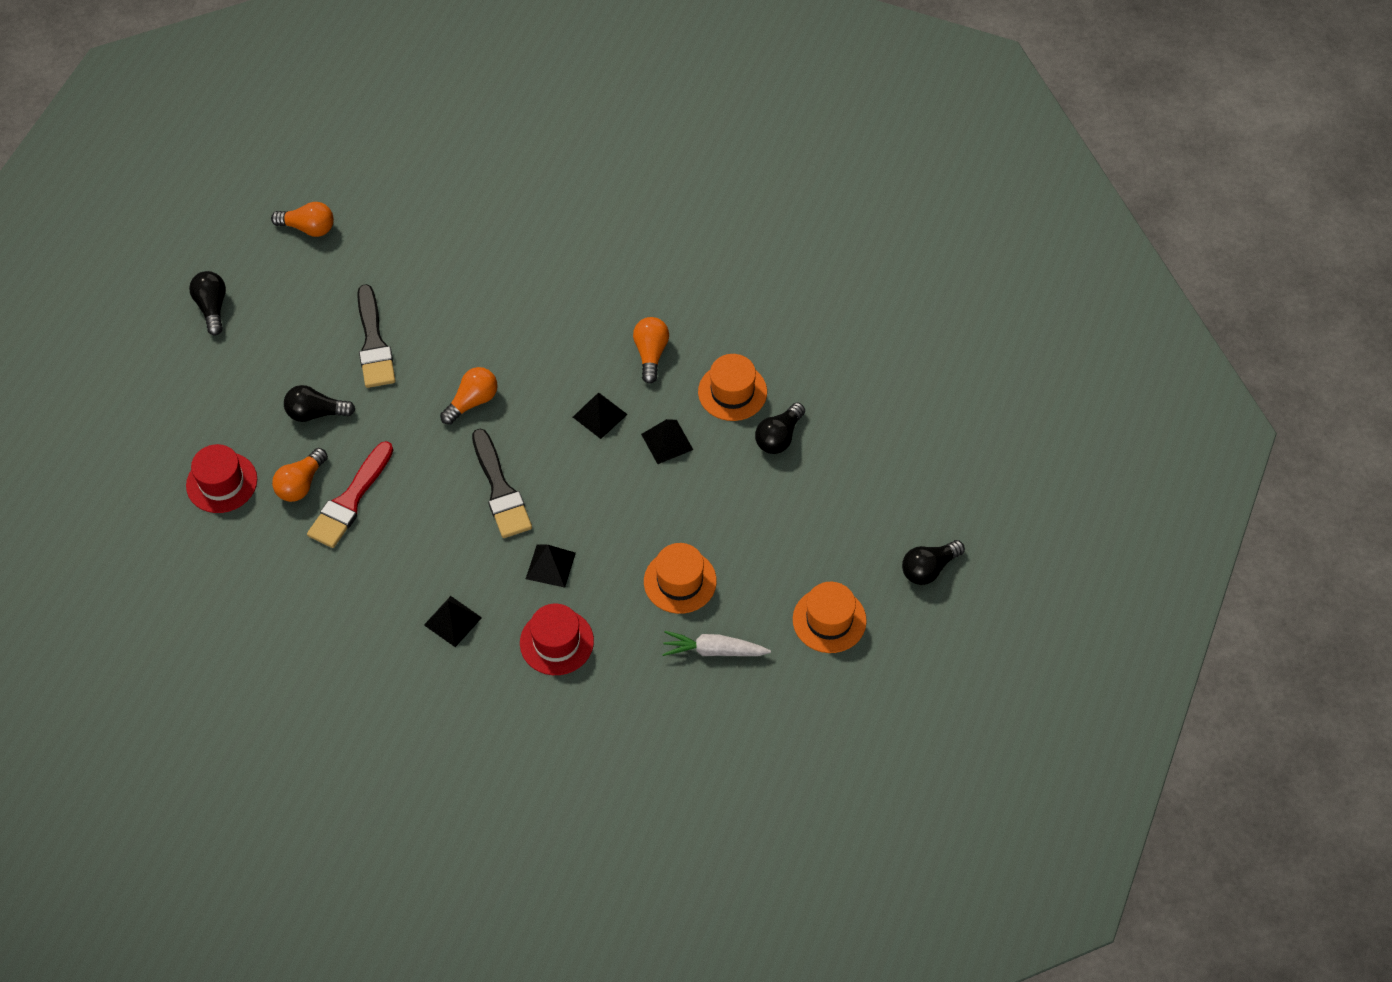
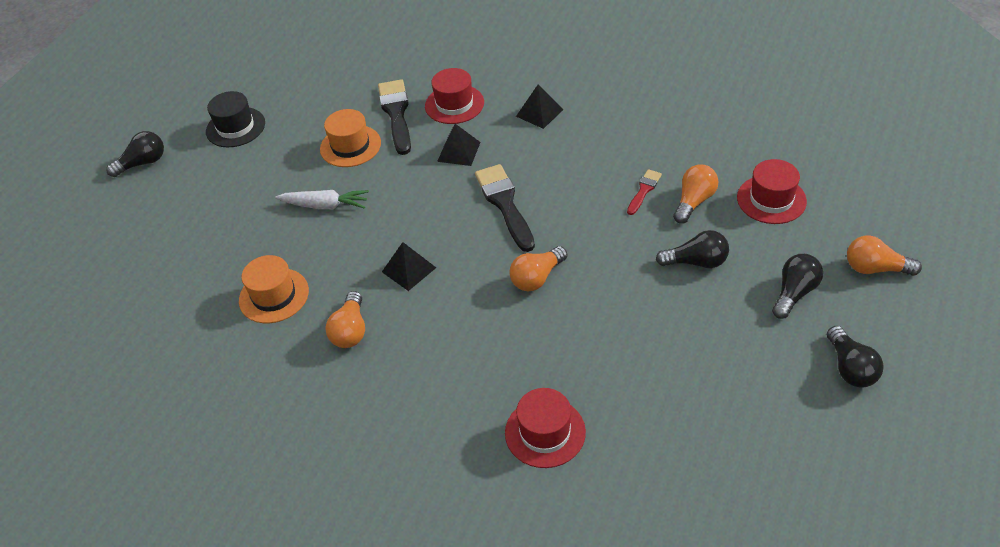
camera: 175 degrees left, 10 degrees down
(308, 228) = (766, 474): orange light bulb -> orange light bulb (875, 268)
(350, 500) = (644, 190): red brush -> red brush, size x0.53
(374, 343) = (651, 333): black brush -> black brush (396, 113)
(477, 262) = (545, 432): none -> red hat
(667, 441) = (346, 249): black pyramid -> none
(714, 650) = (331, 105): white carrot -> white carrot (325, 205)
(779, 437) = (238, 257): black light bulb -> black light bulb (794, 293)
(829, 620) = (235, 127): orange hat -> black hat

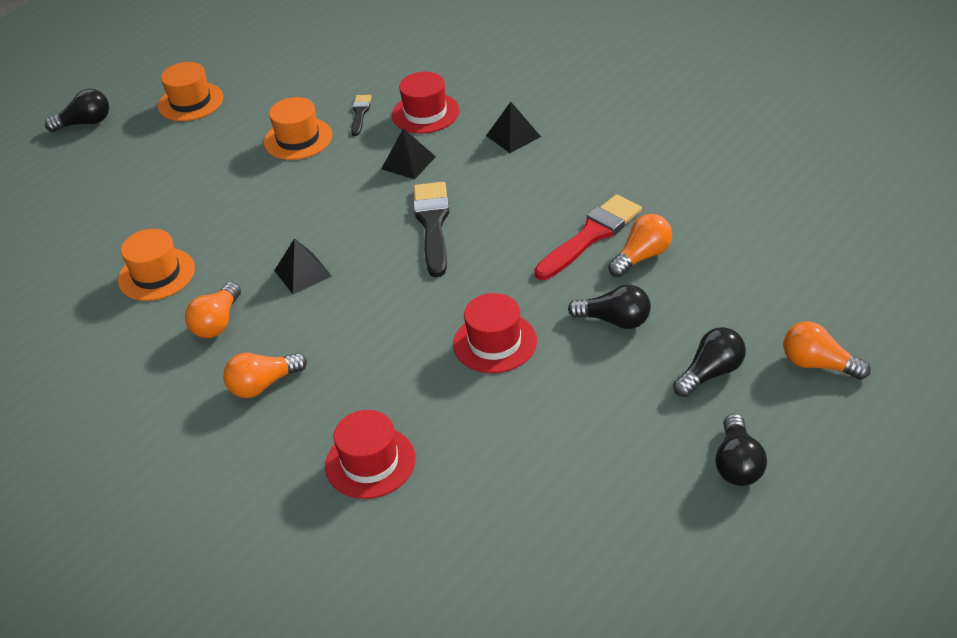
camera: 15 degrees right, 5 degrees down
(235, 127) = (190, 102): black hat -> orange hat
(325, 205) = (246, 194): white carrot -> none
(396, 113) = (360, 113): black brush -> black brush, size x0.53
(537, 277) = (433, 305): orange light bulb -> orange light bulb (263, 385)
(644, 190) = (591, 235): red brush -> red brush, size x1.88
(771, 199) = (732, 269): red hat -> red hat (495, 342)

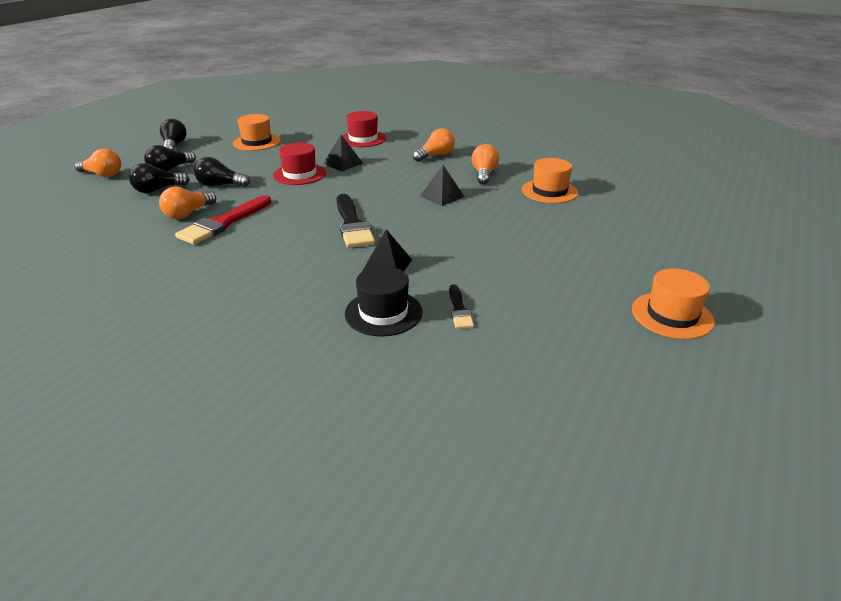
camera: 165 degrees right, 10 degrees down
(85, 123) = (763, 288): black light bulb -> black light bulb (158, 190)
(298, 139) = (511, 281): orange hat -> orange hat (257, 142)
(425, 113) = (383, 313): red hat -> black hat
(513, 136) = (283, 293): black pyramid -> black pyramid (343, 163)

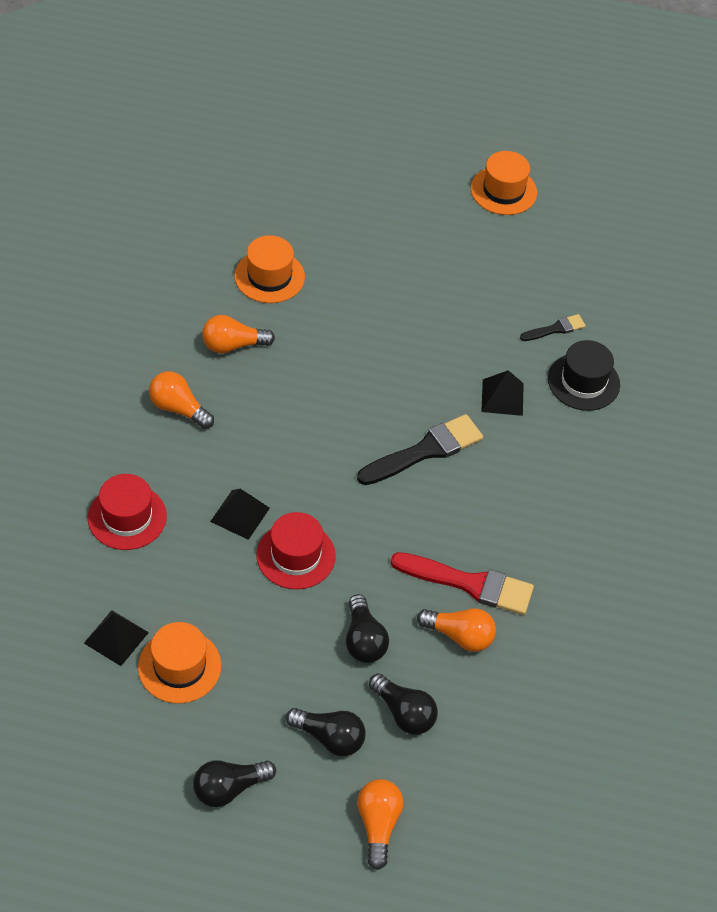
camera: 110 degrees left, 20 degrees up
(442, 196) = (317, 379): black pyramid -> black pyramid (116, 637)

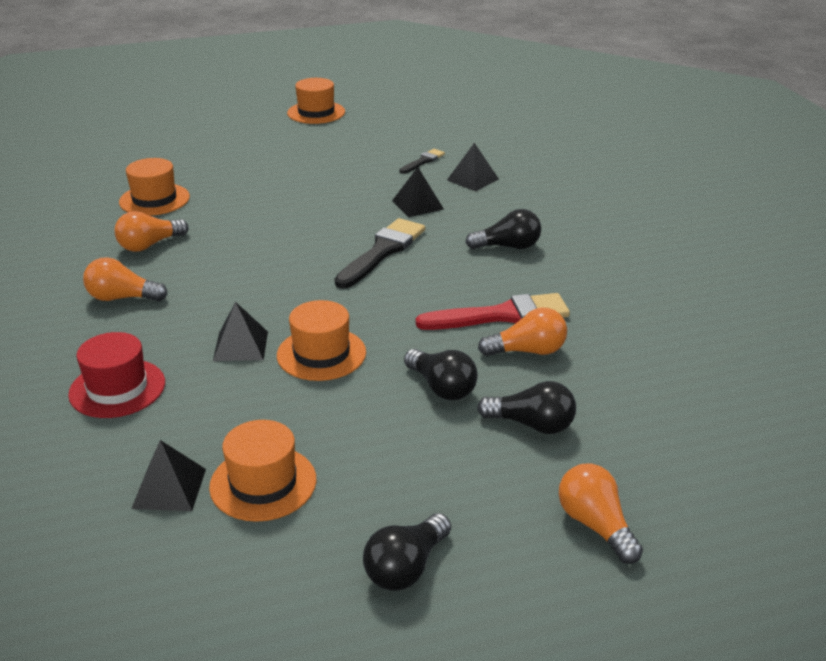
camera: 25 degrees left, 20 degrees down
(296, 555) = (321, 354): red hat -> orange hat
(329, 737) = (477, 474): black light bulb -> black light bulb (508, 246)
(583, 382) = (472, 179): black hat -> black pyramid

